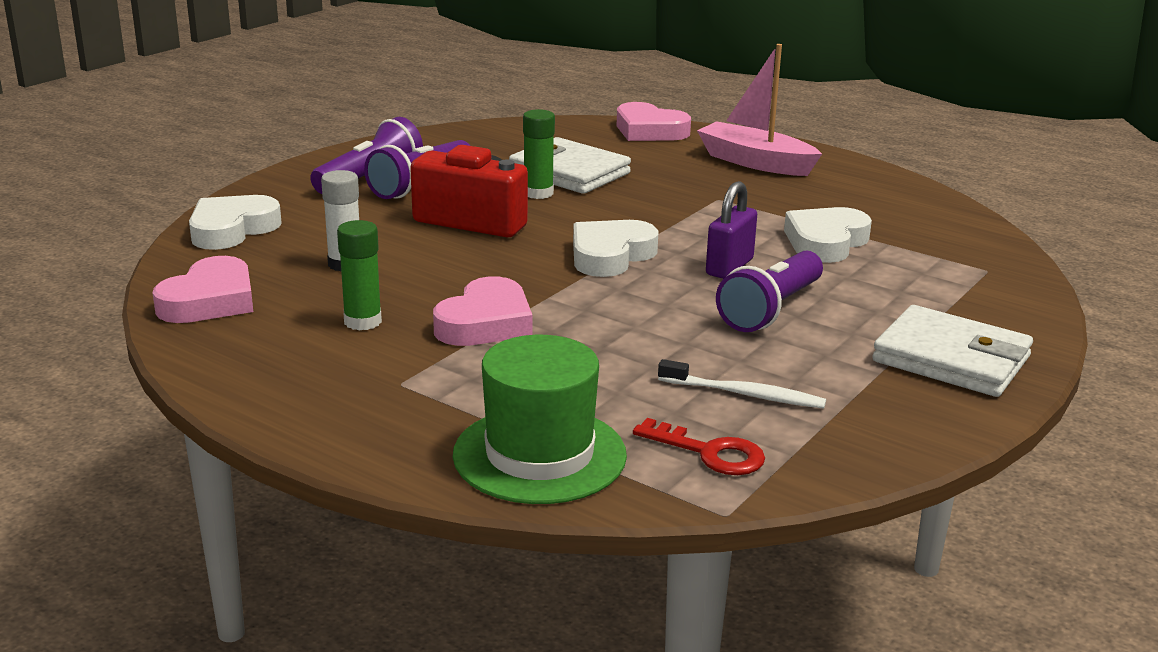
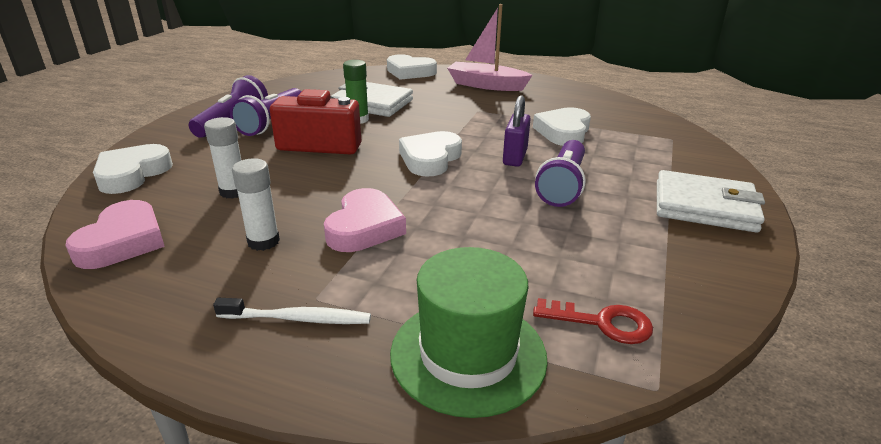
camera: 15 degrees left, 5 degrees up
(363, 321) = (263, 241): green glue stick -> white glue stick
(649, 130) = (410, 72): pink heart -> white heart
(744, 394) = (591, 260): white toothbrush -> white toothbrush (298, 319)

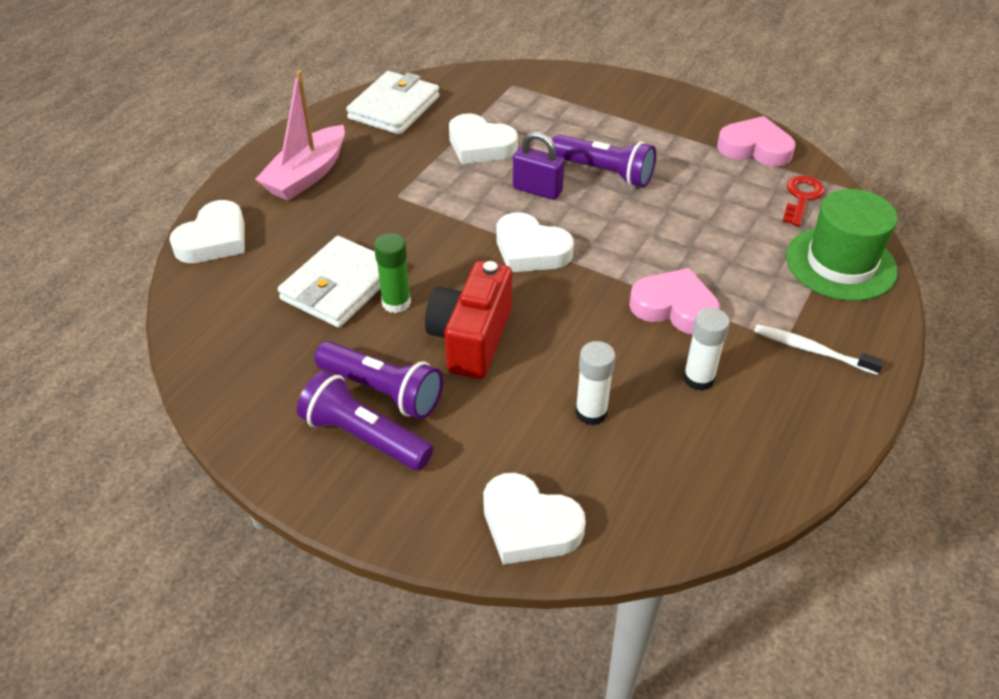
camera: 80 degrees left, 15 degrees up
(123, 241) = (697, 494): pink heart -> pink heart (755, 148)
(298, 319) = (812, 350): white toothbrush -> white toothbrush turned 75 degrees counterclockwise
(704, 206) = (648, 108): white wallet -> white wallet (394, 108)

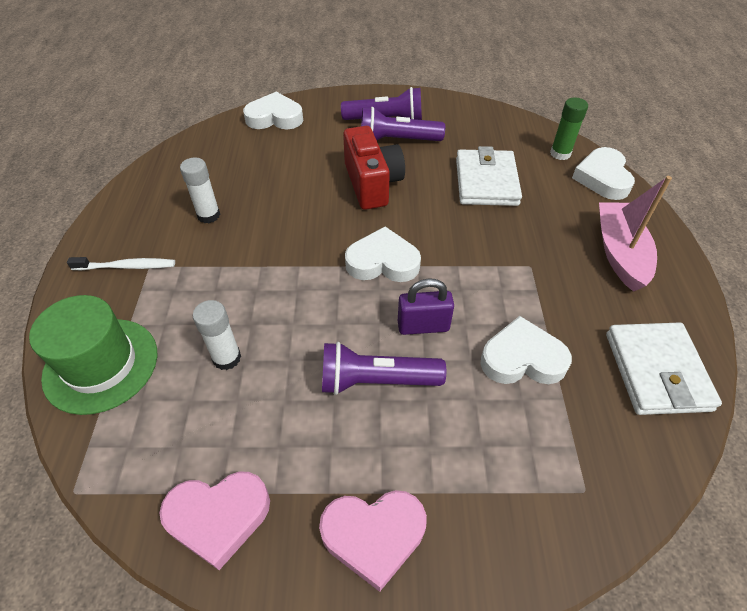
camera: 150 degrees right, 5 degrees up
(396, 303) = (439, 186): green glue stick -> green glue stick (560, 153)
(591, 412) = (270, 172): white glue stick -> white glue stick (227, 358)
(674, 307) = (244, 259): pink heart -> pink heart (374, 535)
(801, 198) = (147, 445): red key -> none

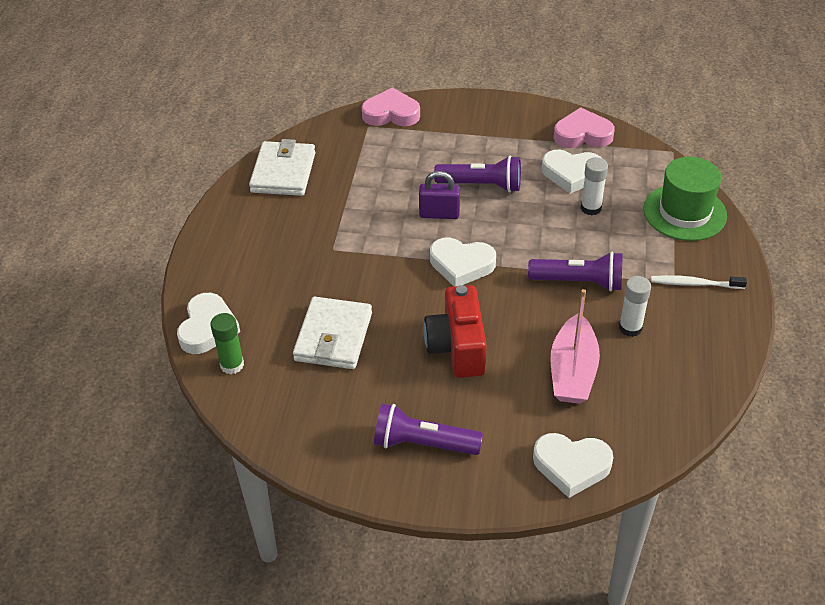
camera: 170 degrees left, 5 degrees down
(374, 535) = (494, 121): pink heart -> pink heart (391, 113)
(397, 141) = (416, 406): purple flashlight -> purple flashlight (579, 282)
(522, 358) = (373, 188): white heart -> white heart (572, 174)
(619, 253) = (248, 251): pink boat -> pink boat (572, 371)

